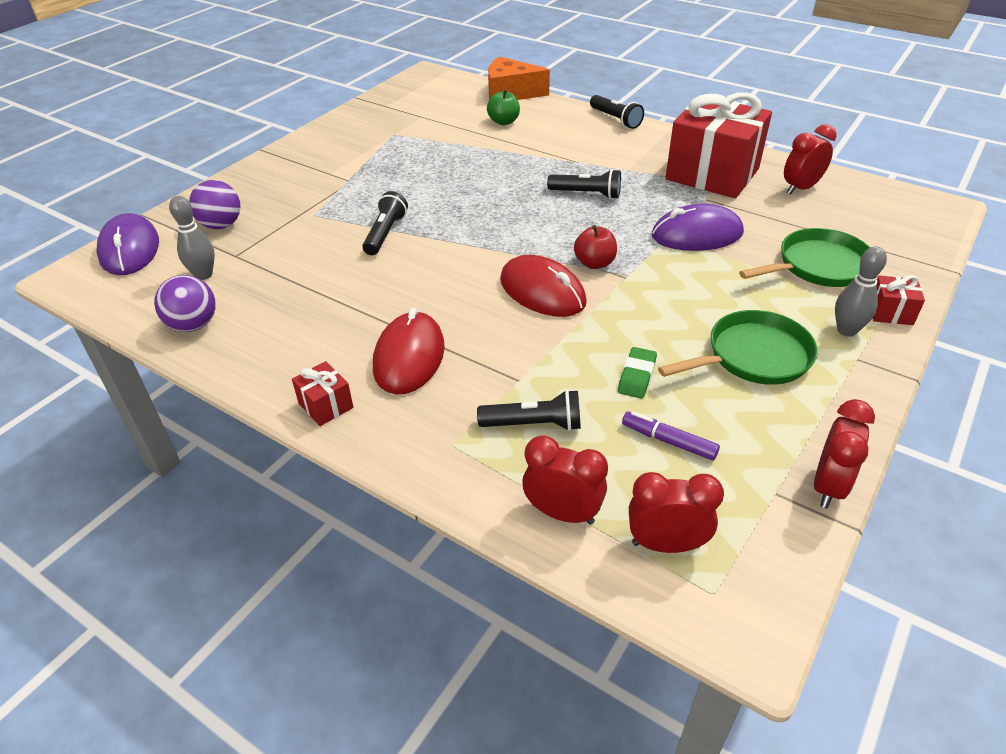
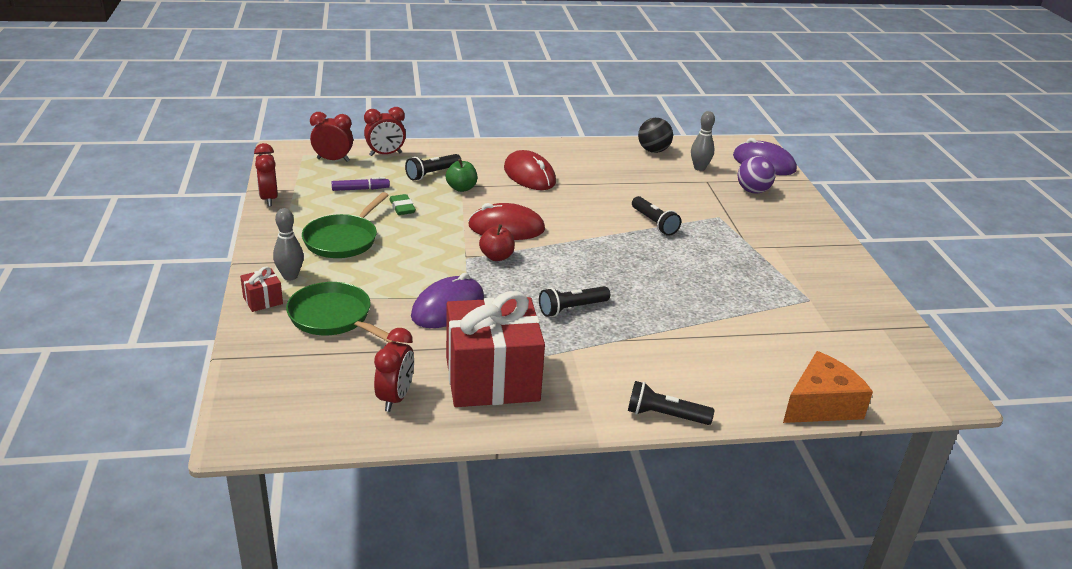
camera: 135 degrees right, 10 degrees down
(193, 325) = (653, 150): purple ball -> black ball
(326, 405) = (535, 149): red gift -> none
(504, 122) = (756, 358): green apple -> green apple (461, 188)
(666, 544) = (333, 160): red clock -> red clock turned 135 degrees counterclockwise
(818, 266) = (333, 317): green pan -> green pan turned 105 degrees clockwise

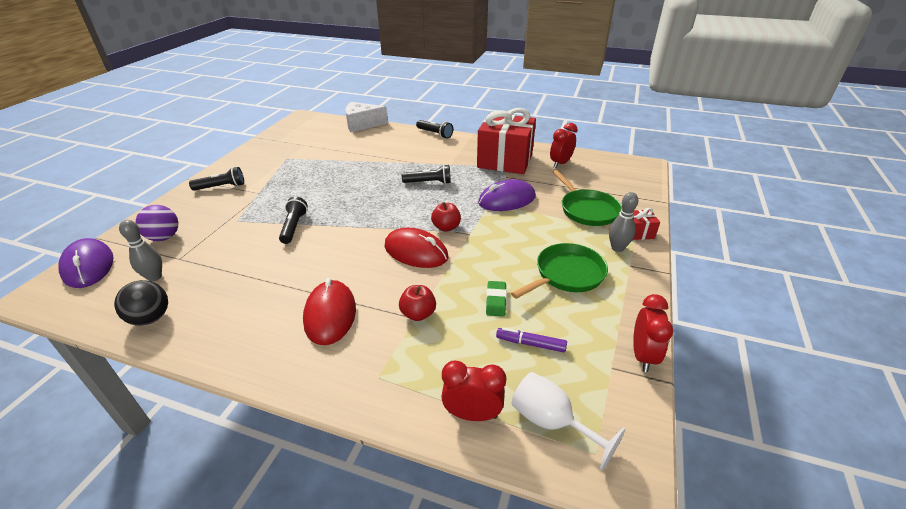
camera: 150 degrees left, 5 degrees up
(333, 160) = (551, 422): red clock -> white goblet
(432, 174) = (434, 349): black flashlight -> black flashlight (221, 187)
(461, 188) = (418, 314): green apple -> red apple
(821, 405) = (362, 124): orange cheese -> white cheese

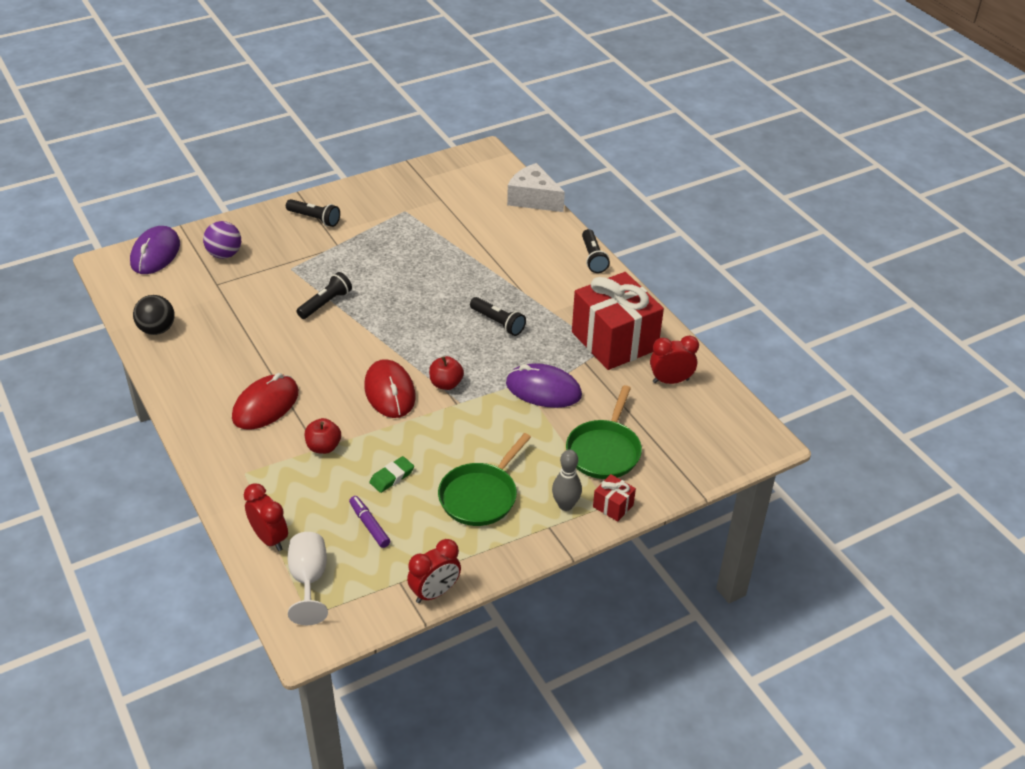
camera: 40 degrees right, 5 degrees up
(154, 277) = (187, 292): grey bowling pin -> none
(566, 274) = (480, 496): green pan -> green pan turned 120 degrees clockwise

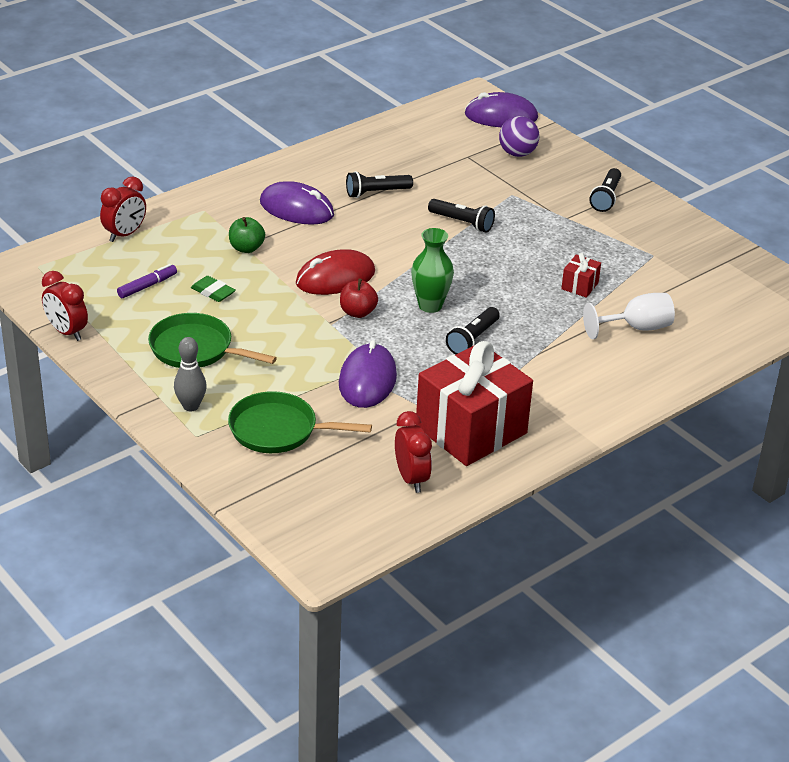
camera: 80 degrees right, 5 degrees down
(157, 329) = (386, 136): black ball -> none
(266, 405) = (296, 209): red mouse -> purple mouse
(309, 580) = (77, 261): white goblet -> white goblet (636, 328)
(323, 447) = (246, 248): red apple -> green apple
(445, 340) = (430, 305): none -> green vase
(533, 199) = (732, 349): white cheese -> none
(593, 258) = (629, 405): black flashlight -> black flashlight (376, 193)
(613, 506) = (194, 440): red gift -> red gift (579, 286)

